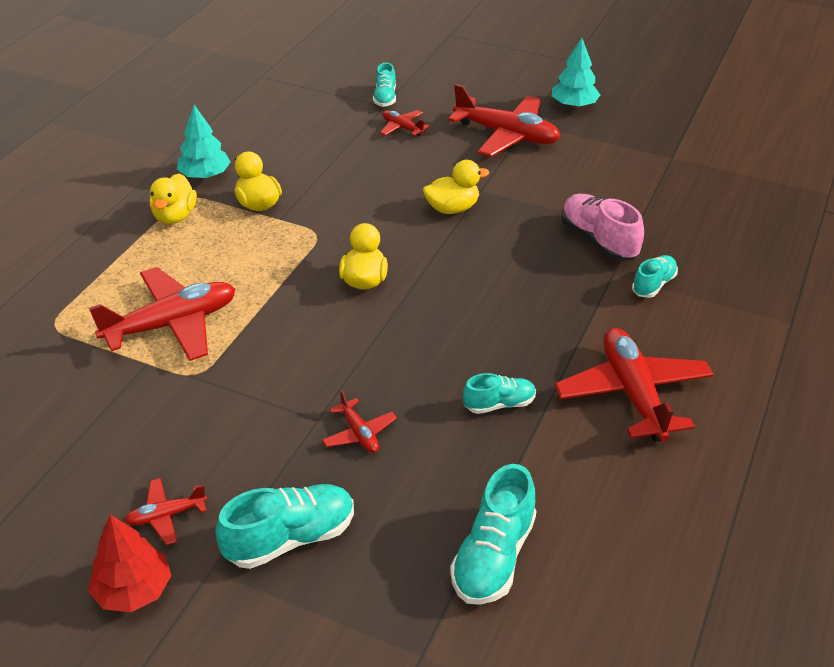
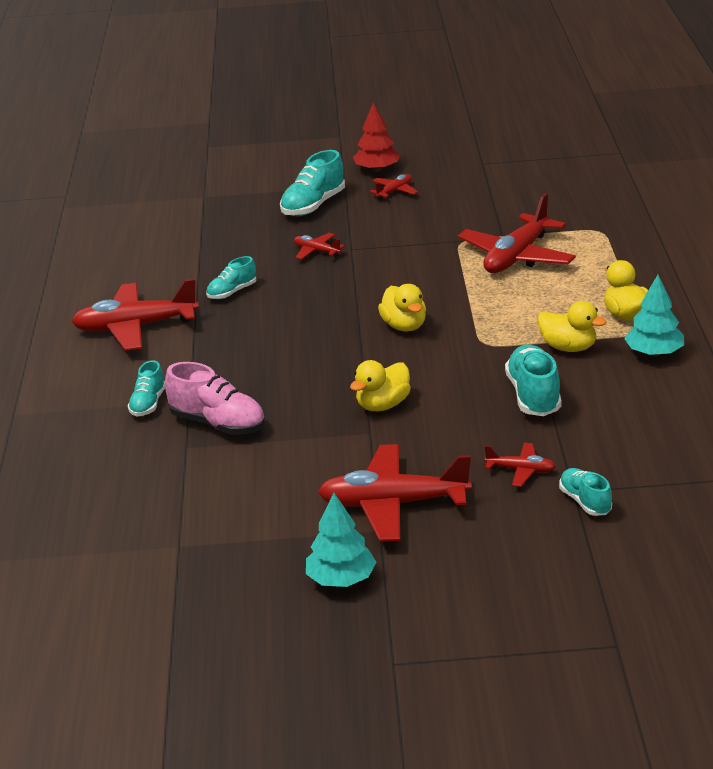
camera: 155 degrees right, 10 degrees down
(493, 557) = (188, 233): turquoise shoe -> turquoise shoe (534, 396)
(633, 394) = (135, 327): red plane -> red plane turned 120 degrees clockwise

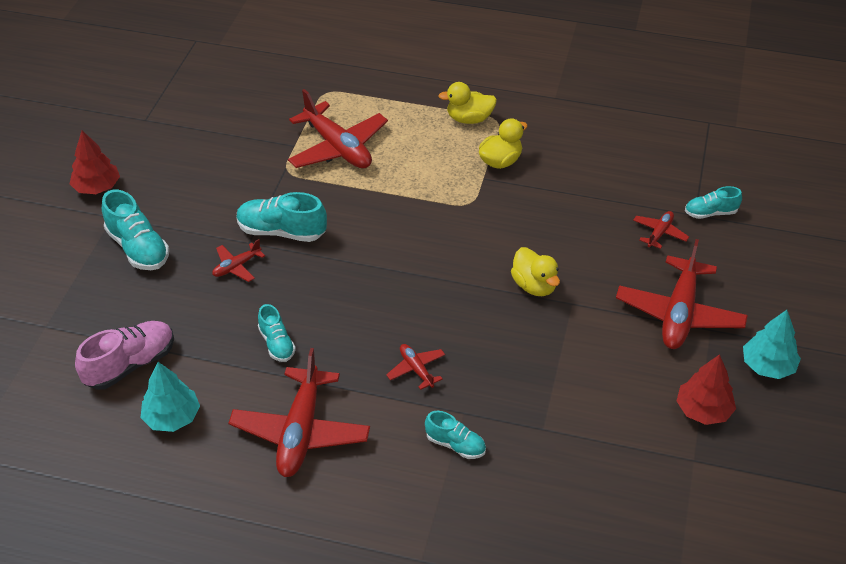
camera: 75 degrees left, 15 degrees up
(218, 424) = (514, 399): pink shoe -> pink shoe (130, 365)
(252, 542) = (703, 410): none -> red tree
(394, 192) = (155, 187): red plane -> red plane (416, 369)
(404, 326) = (413, 242): yellow duck -> none
(534, 396) = (561, 199): turquoise shoe -> turquoise shoe (282, 231)
(654, 353) = (532, 122): turquoise tree -> turquoise tree (172, 417)

